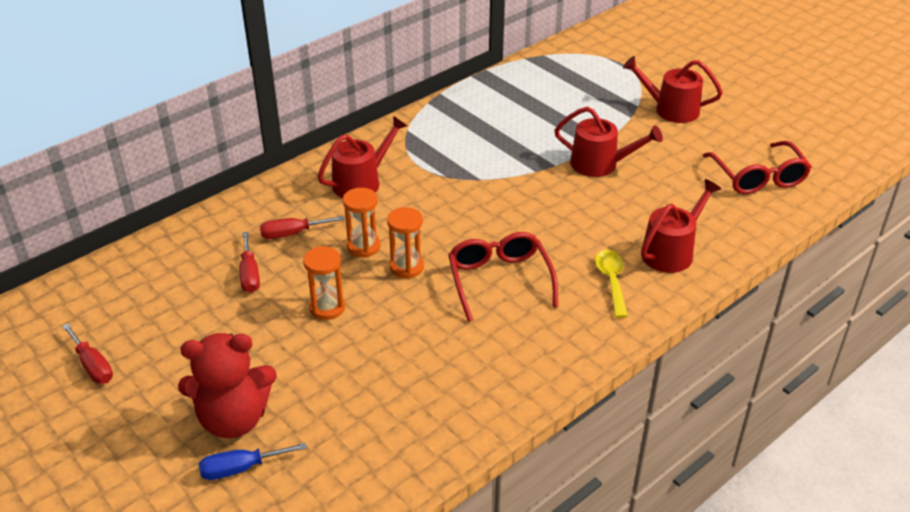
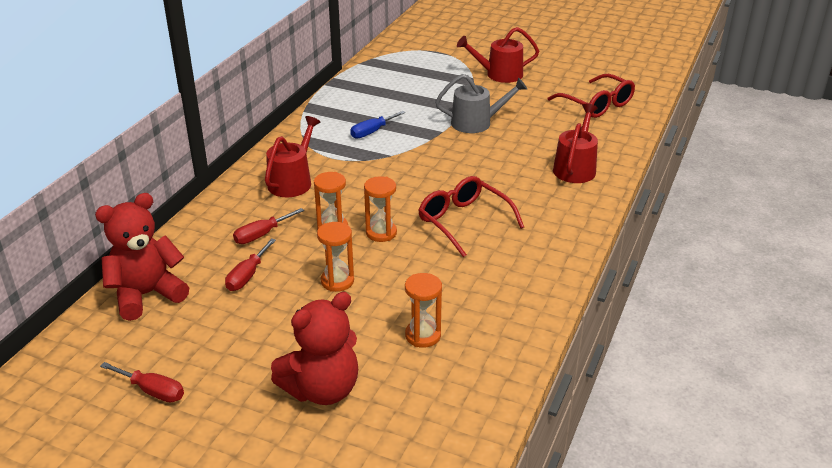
camera: 25 degrees left, 5 degrees down
(151, 265) = (147, 295): none -> red teddy bear
(241, 468) = (359, 425): blue screwdriver -> blue screwdriver (372, 132)
(250, 274) = (247, 276): red screwdriver -> red screwdriver turned 60 degrees clockwise
(366, 396) = (423, 335): none -> orange hourglass
(600, 164) = (476, 123): red watering can -> grey watering can
(611, 281) = (548, 199): yellow spoon -> none

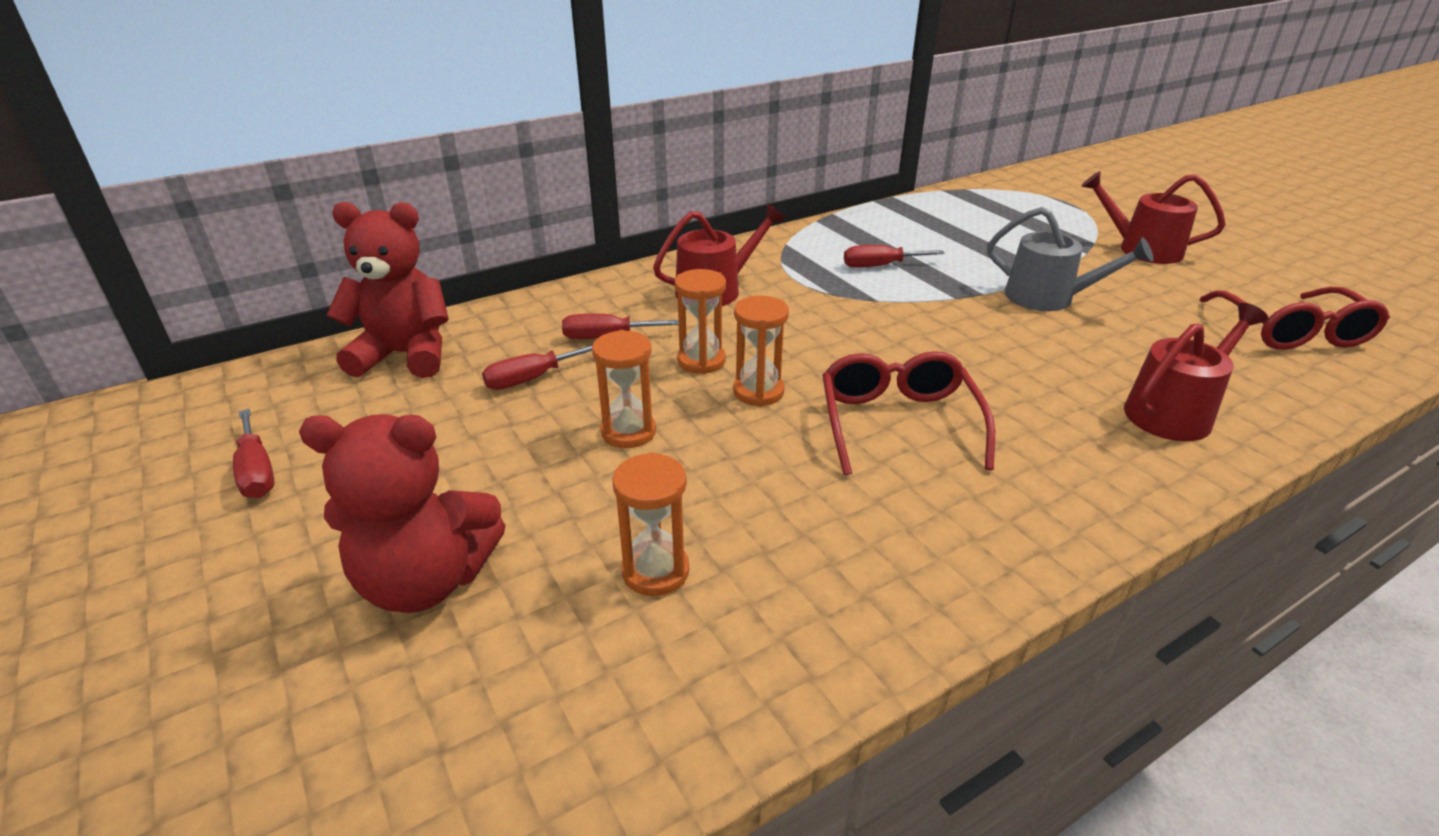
camera: 35 degrees right, 0 degrees up
(372, 132) = (880, 266): blue screwdriver -> red screwdriver

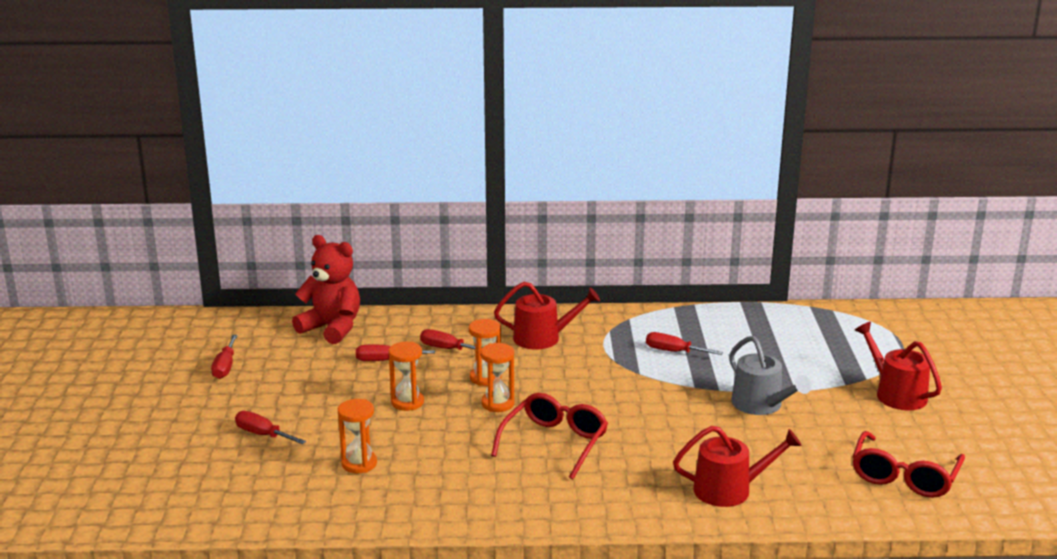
camera: 30 degrees right, 10 degrees down
(426, 581) = (263, 434): red teddy bear -> red screwdriver

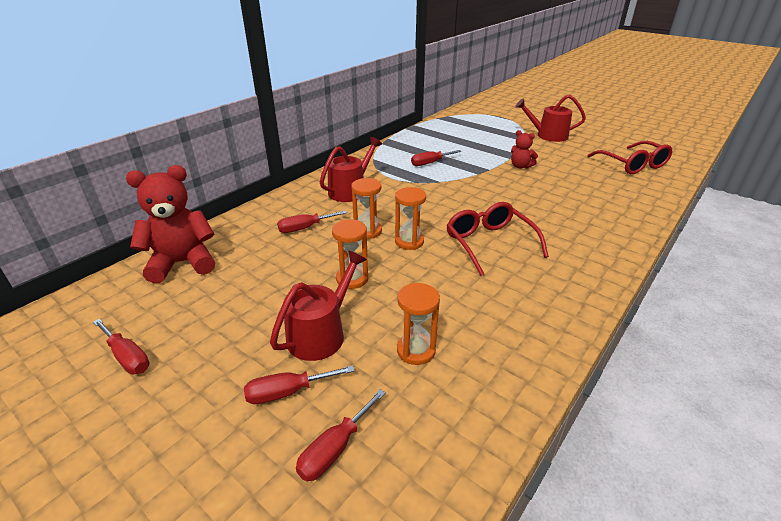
camera: 50 degrees left, 10 degrees up
(385, 360) = (275, 261): red screwdriver -> red screwdriver (335, 449)
(729, 490) = (607, 212): red watering can -> red watering can (320, 334)
(761, 405) = (520, 166): grey watering can -> red teddy bear

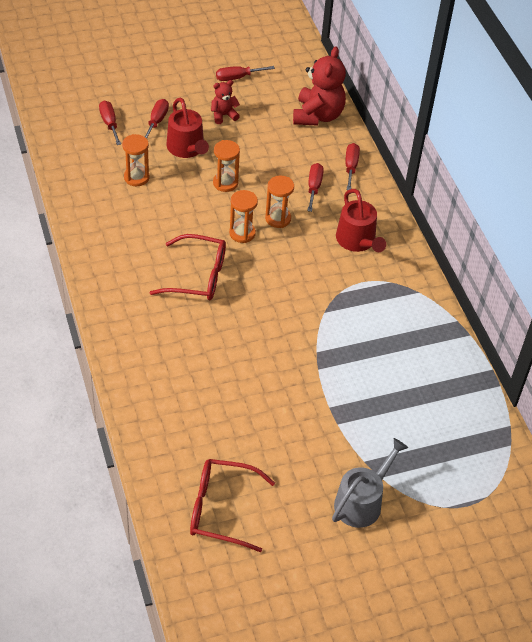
camera: 120 degrees right, 15 degrees up
(430, 163) = (371, 331): red screwdriver -> red screwdriver (350, 167)
(520, 166) = (303, 401): red teddy bear -> red teddy bear (223, 115)
(548, 135) = (361, 502): red watering can -> grey watering can

